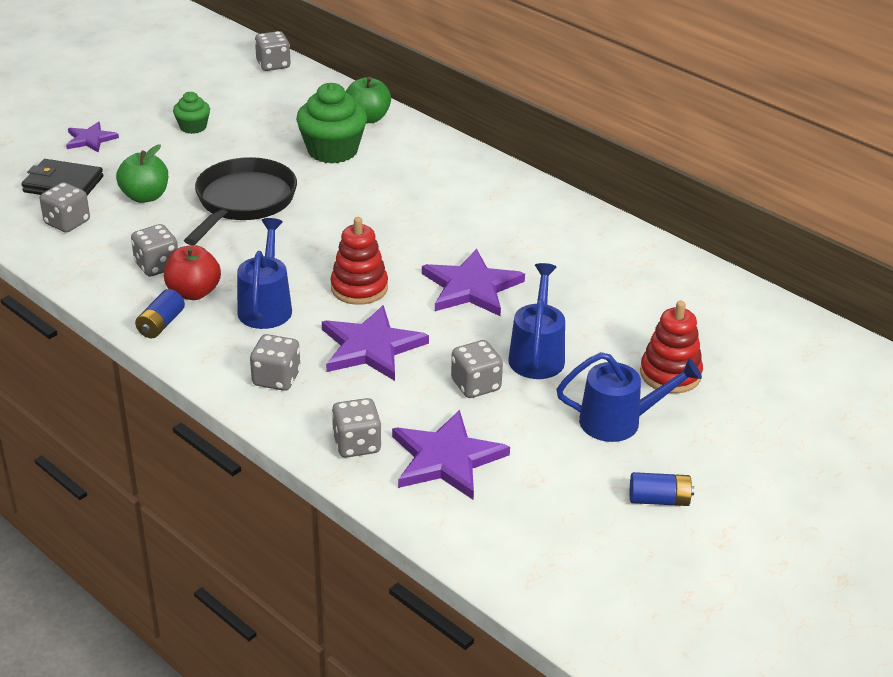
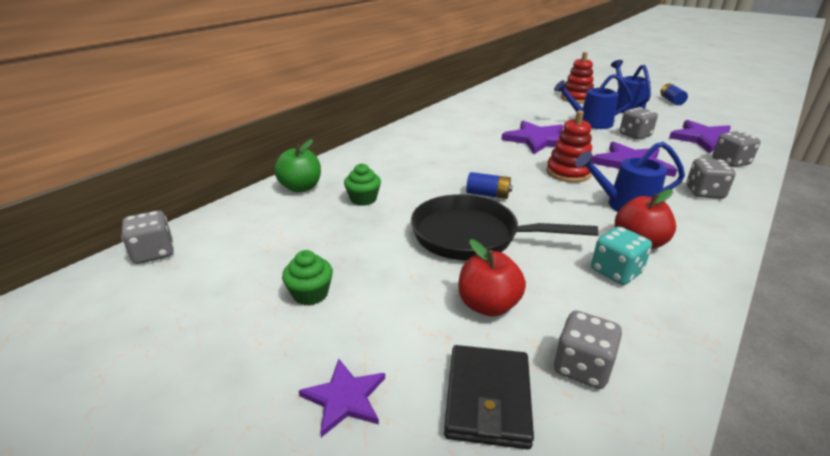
camera: 95 degrees left, 5 degrees down
(145, 196) = (488, 305): green apple -> red apple
(157, 266) = (616, 272): grey dice -> turquoise dice
(161, 324) = (701, 253): blue battery -> blue battery (488, 194)
(332, 151) = (363, 199): green cupcake -> green cupcake, size x0.54

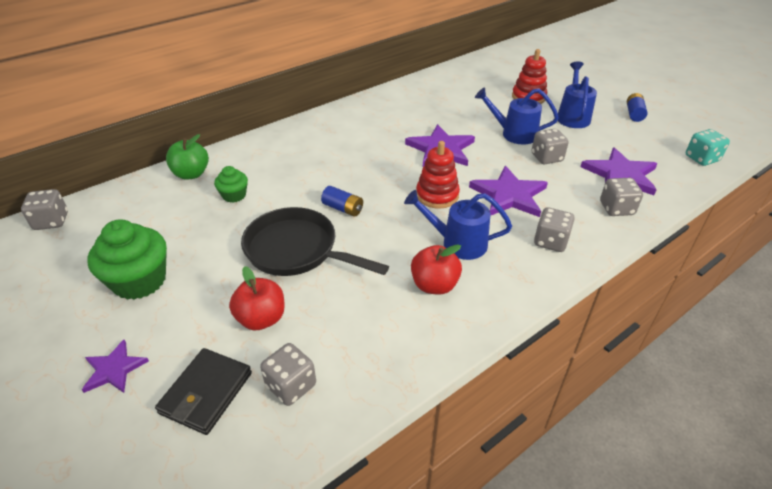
camera: 15 degrees right, 10 degrees up
(310, 294) = (139, 281): green cupcake -> green cupcake, size x1.86
(616, 272) = (389, 309): turquoise dice -> turquoise dice (701, 158)

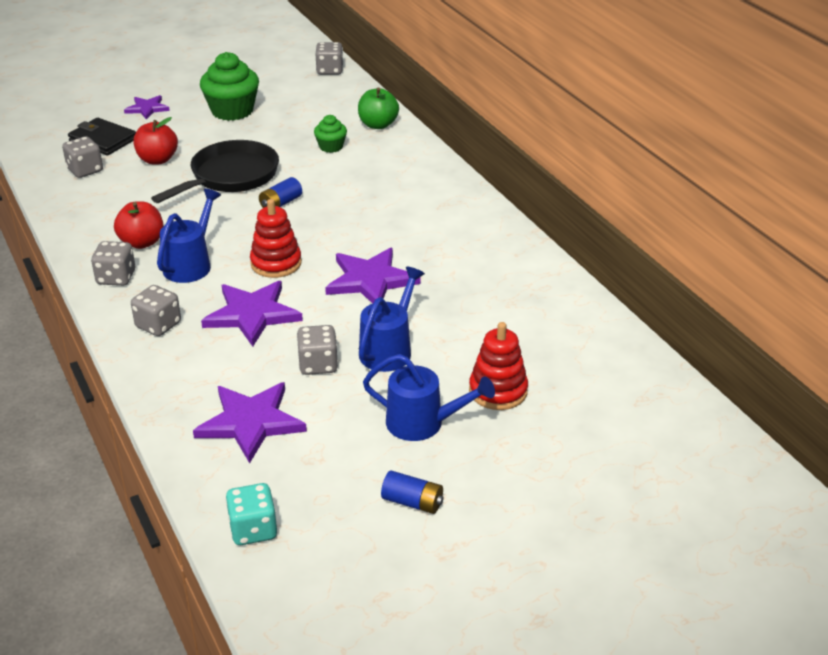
camera: 100 degrees right, 5 degrees down
(616, 208) = (185, 393): grey dice -> grey dice (116, 278)

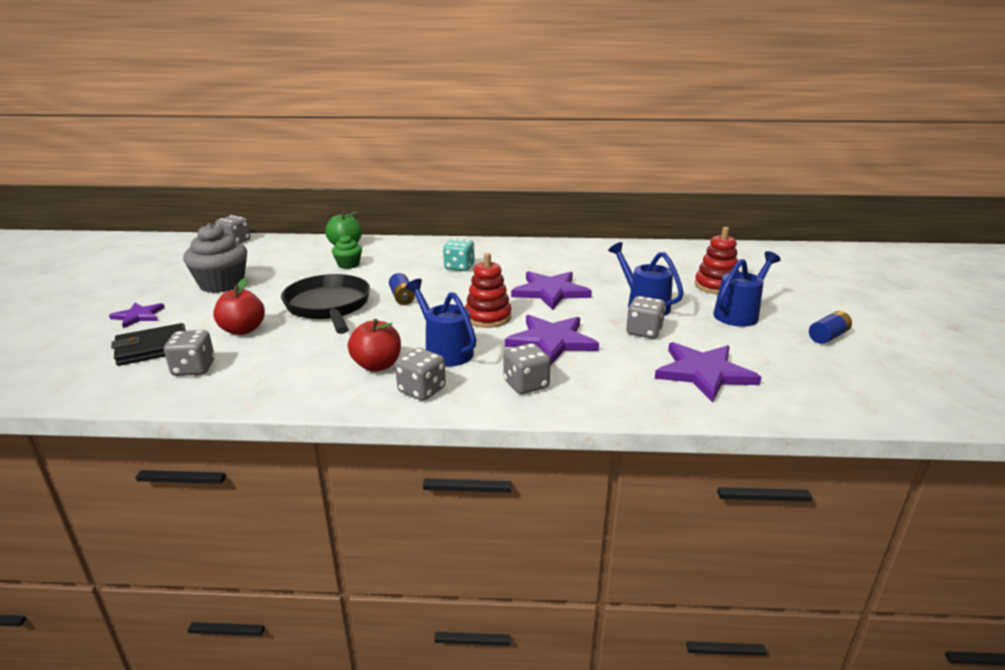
camera: 60 degrees left, 10 degrees down
(232, 111) = (222, 284): green cupcake -> grey cupcake
(253, 530) = (848, 401): turquoise dice -> turquoise dice (459, 267)

